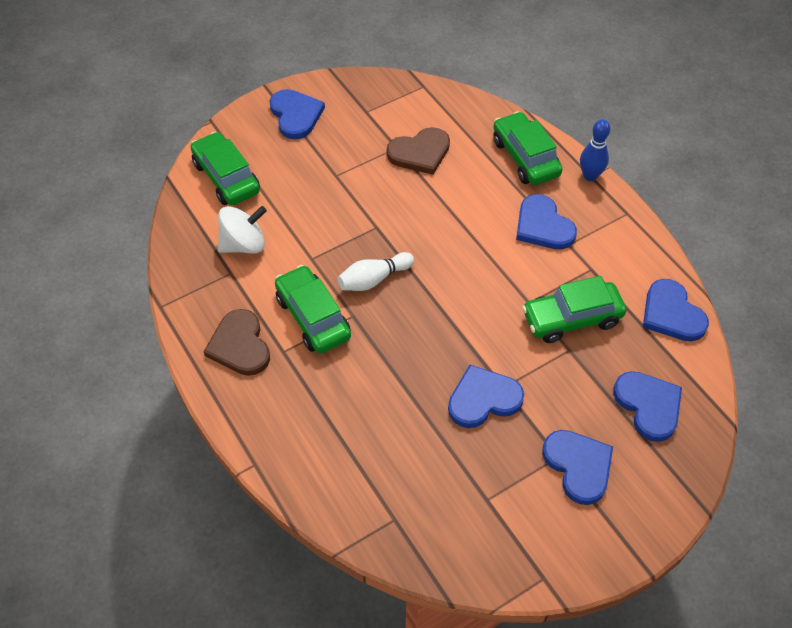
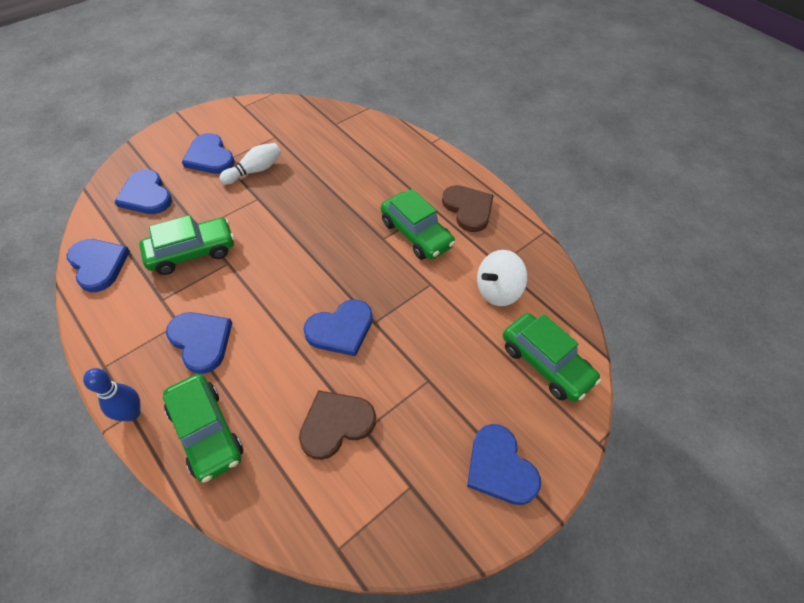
camera: 170 degrees right, 0 degrees up
(374, 279) = (369, 270): white bowling pin -> white bowling pin (254, 171)
(483, 399) = (274, 189): blue heart -> blue heart (341, 329)

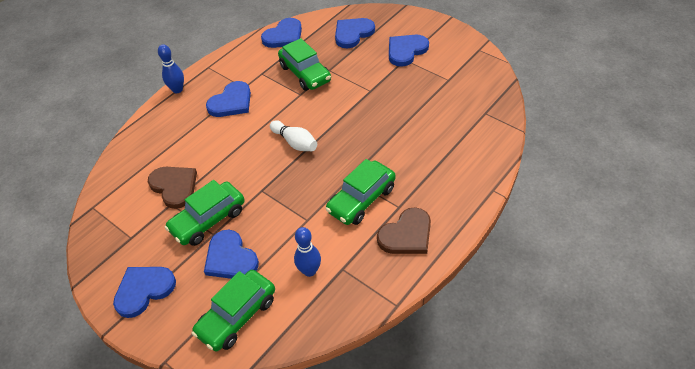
camera: 85 degrees right, 5 degrees down
(206, 432) = (166, 125): green car -> green car (208, 220)
(254, 171) = (400, 80): white bowling pin -> white bowling pin (295, 142)
(341, 329) = (251, 171): blue heart -> blue heart (230, 258)
(497, 291) = (309, 271): white spinning top -> blue bowling pin

